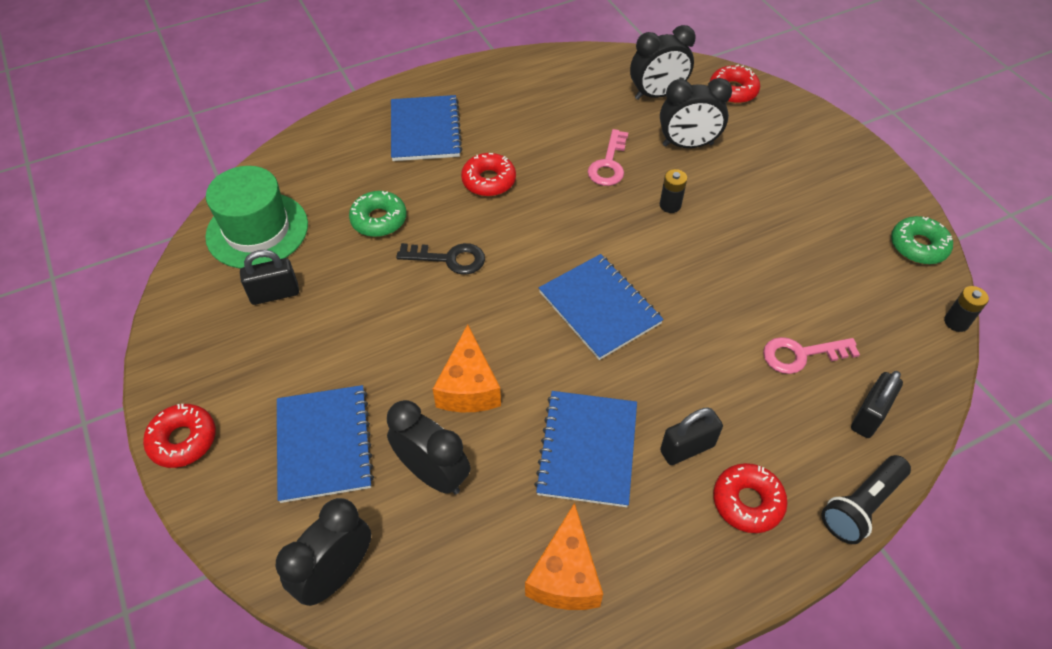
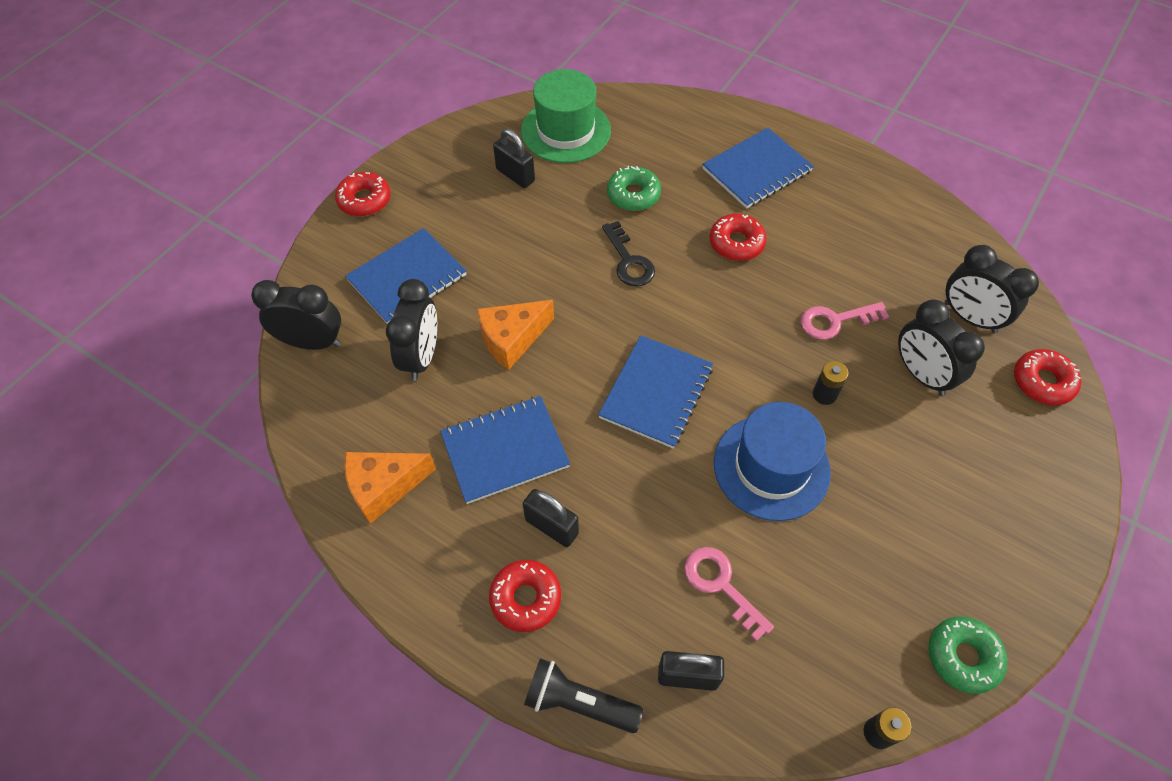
camera: 60 degrees right, 5 degrees up
(715, 270) = (771, 467): none -> blue hat

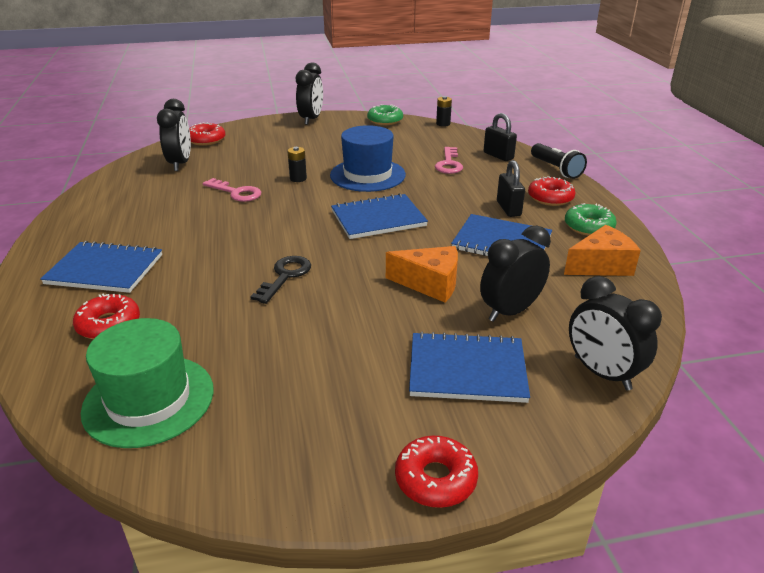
camera: 135 degrees left, 25 degrees down
(384, 487) = (601, 265): orange cheese -> orange cheese turned 45 degrees counterclockwise
(515, 175) = (259, 391): black padlock -> none
(633, 195) = (205, 310): green donut -> green donut (588, 227)
(736, 243) = (207, 245): red donut -> red donut (109, 324)
(921, 374) = (244, 163): black clock -> black clock (311, 119)

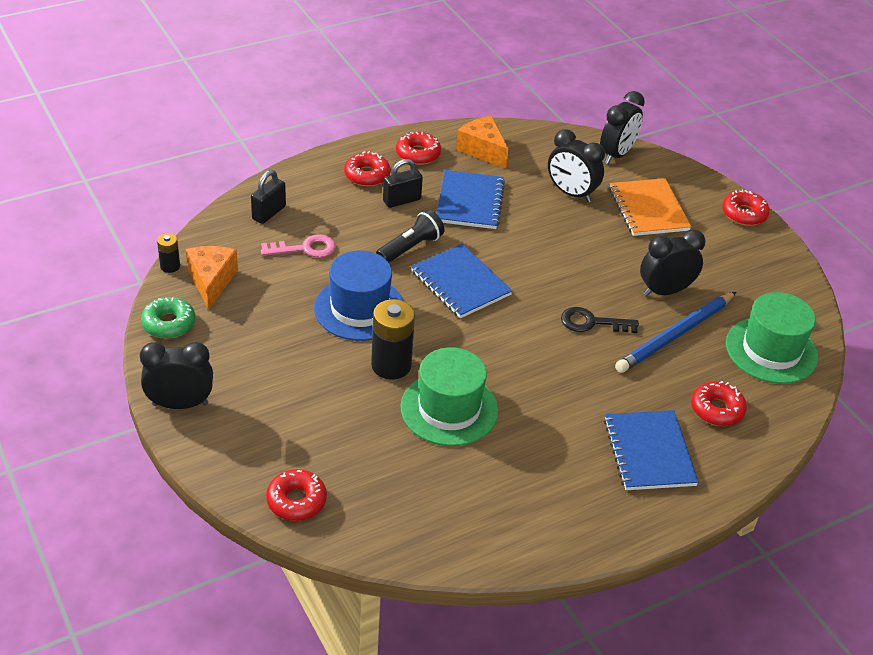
camera: 110 degrees left, 10 degrees up
(180, 164) = (388, 496): black clock -> black clock (665, 291)
(230, 326) = (675, 335): none -> blue pencil
(236, 192) = (449, 409): pink key -> green hat
(298, 178) = (391, 365): black battery -> black battery, size x1.91
(430, 284) = (557, 236): orange cheese -> orange cheese (211, 281)
(467, 369) = (648, 209): blue notebook -> orange notebook
(556, 169) = (294, 171): black flashlight -> black flashlight (410, 248)
(588, 227) = (418, 154): green donut -> red donut

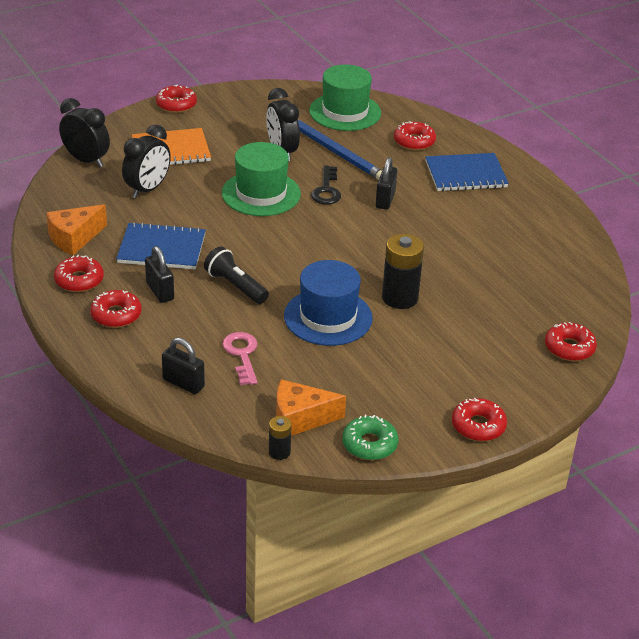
camera: 90 degrees left, 5 degrees down
(180, 404) = (478, 426): black clock -> red donut
(449, 409) = (444, 267): green hat -> green hat (261, 193)
(460, 283) = (284, 257): blue notebook -> none
(579, 370) = (385, 200): none -> black padlock

